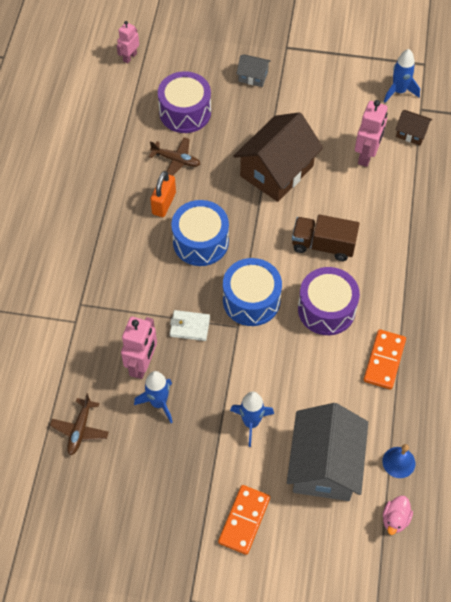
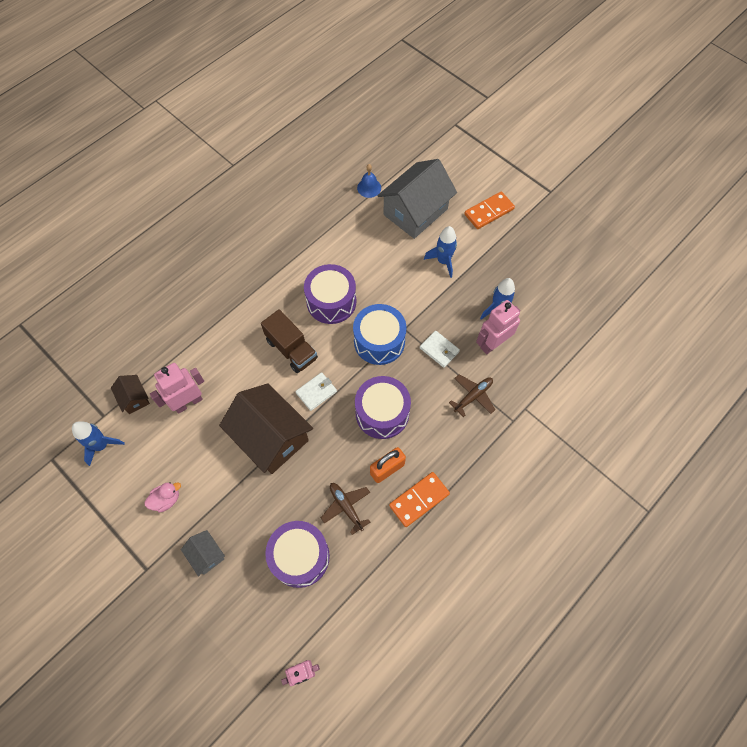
camera: 145 degrees left, 5 degrees up
(80, 430) = (565, 325): brown plane -> brown plane (473, 396)
(200, 242) = (382, 413): blue drum -> purple drum
(270, 224) = (316, 392): none -> white wallet
(277, 171) = (271, 437): brown house -> brown house turned 60 degrees clockwise
(384, 360) = (323, 246): orange domino -> orange domino (419, 499)
(395, 519) = (398, 163): pink duck -> pink duck (166, 499)

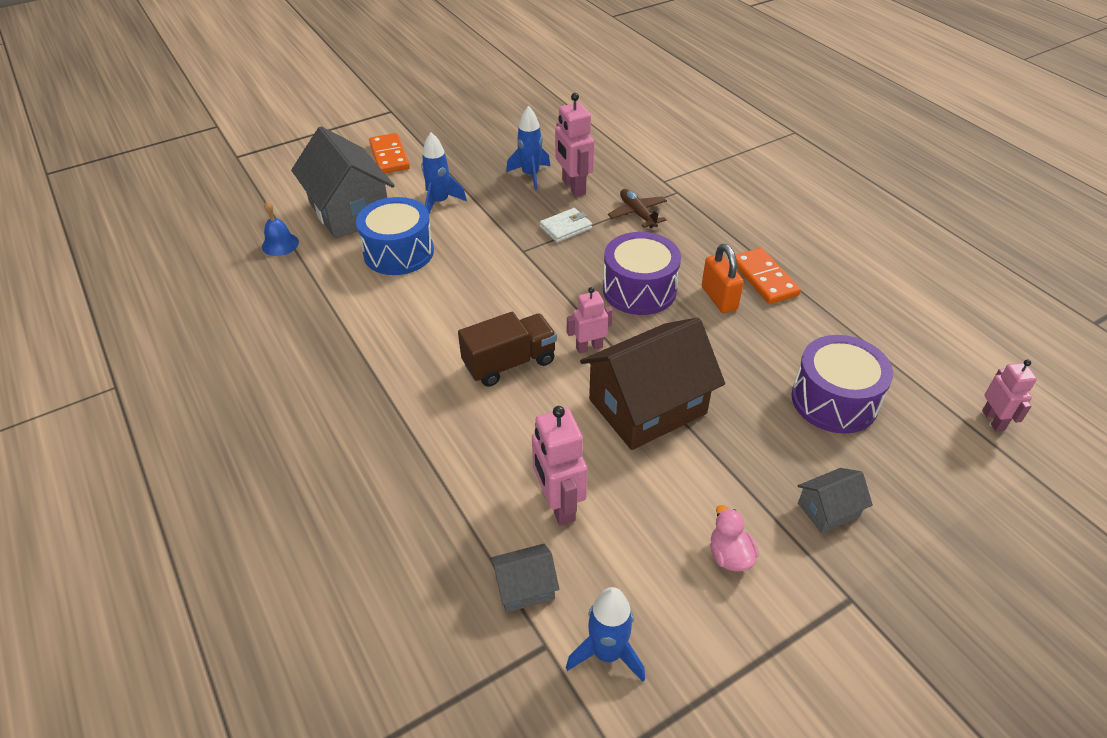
camera: 75 degrees left, 20 degrees down
(134, 398) = (525, 587): brown house -> grey house
(316, 392) = (589, 347): white wallet -> pink robot
(331, 302) = (449, 310): purple drum -> none
(346, 507) = (766, 344): brown plane -> none
(379, 341) = (532, 275): blue drum -> blue drum (398, 252)

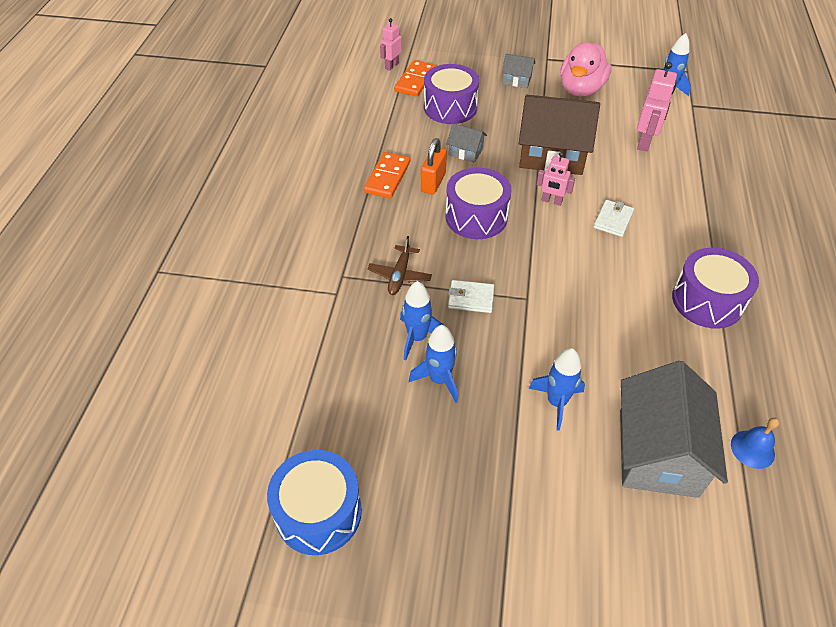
camera: 140 degrees left, 5 degrees up
(364, 332) = (707, 301): none -> purple drum
(389, 156) = (563, 523): orange domino -> orange domino (415, 81)
(398, 252) = (636, 363): blue drum -> blue drum (318, 512)
(509, 363) = (613, 220): brown truck -> white wallet
(525, 587) = (687, 124): grey house -> grey house (465, 152)
(573, 187) = (417, 338): pink robot -> blue rocket
(729, 555) = (581, 90): pink duck -> pink duck, size x2.06

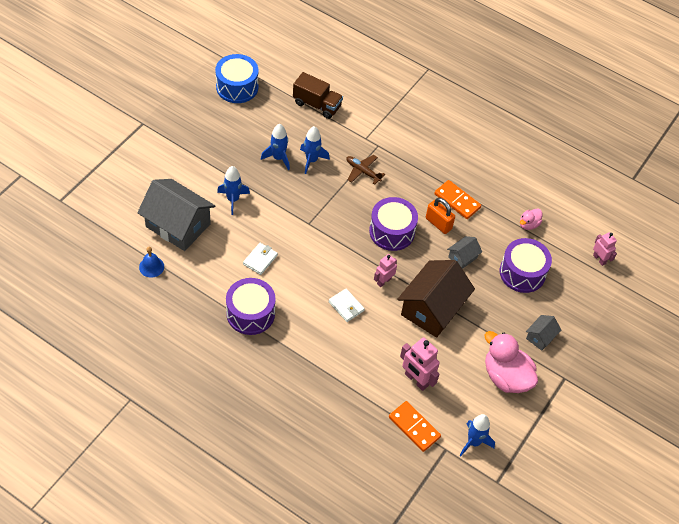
camera: 110 degrees right, 5 degrees up
(300, 375) = (317, 105): none -> brown truck
(381, 118) = (528, 224): none -> pink duck
(415, 81) = (570, 266): orange domino -> orange domino (414, 427)
(471, 298) = (325, 197): white wallet -> white wallet (260, 260)

